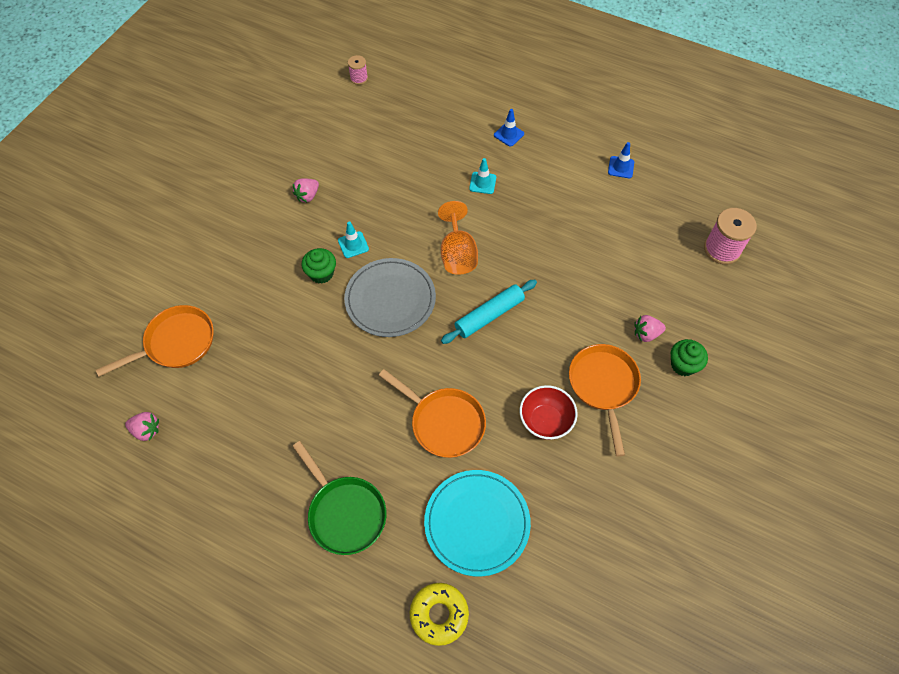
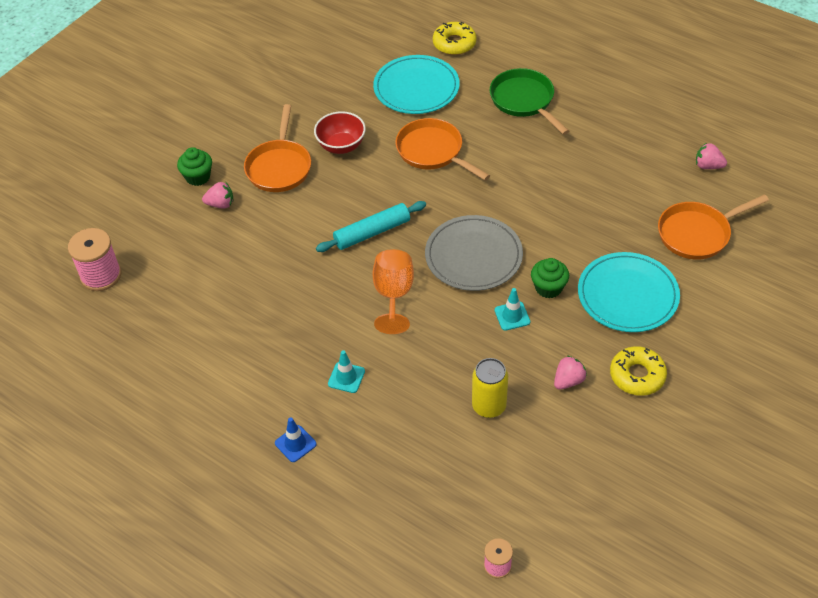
camera: 170 degrees left, 10 degrees down
(251, 273) = (627, 295): none -> turquoise plate
(252, 205) = (637, 375): none -> yellow donut
(369, 172) = (489, 406): none -> yellow can
(621, 167) = (167, 382): blue traffic cone -> none

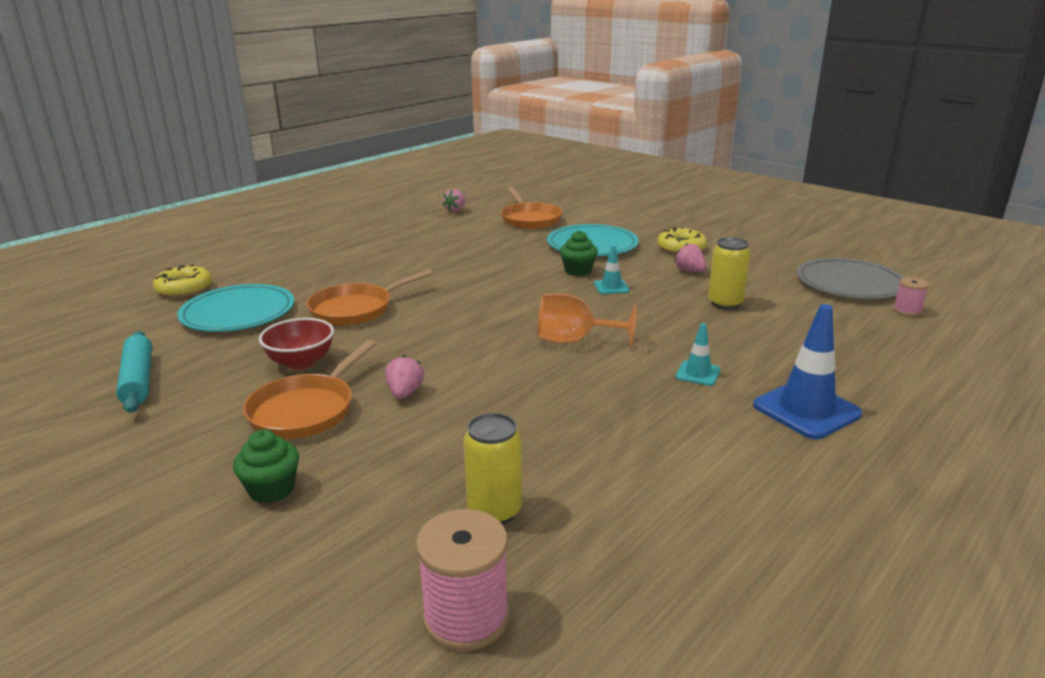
camera: 85 degrees left, 25 degrees down
(178, 275) = (494, 511): none -> yellow can
(221, 204) = (352, 465): pink strawberry -> pink strawberry (405, 393)
(279, 167) = (306, 410): orange pan -> orange pan turned 105 degrees clockwise
(295, 444) = (806, 410): blue traffic cone -> blue traffic cone, size x1.90
(372, 232) = (469, 349): turquoise rolling pin -> turquoise rolling pin (138, 380)
(473, 256) = (526, 298): grey plate -> grey plate (850, 283)
(524, 101) = (315, 263): green pan -> none

